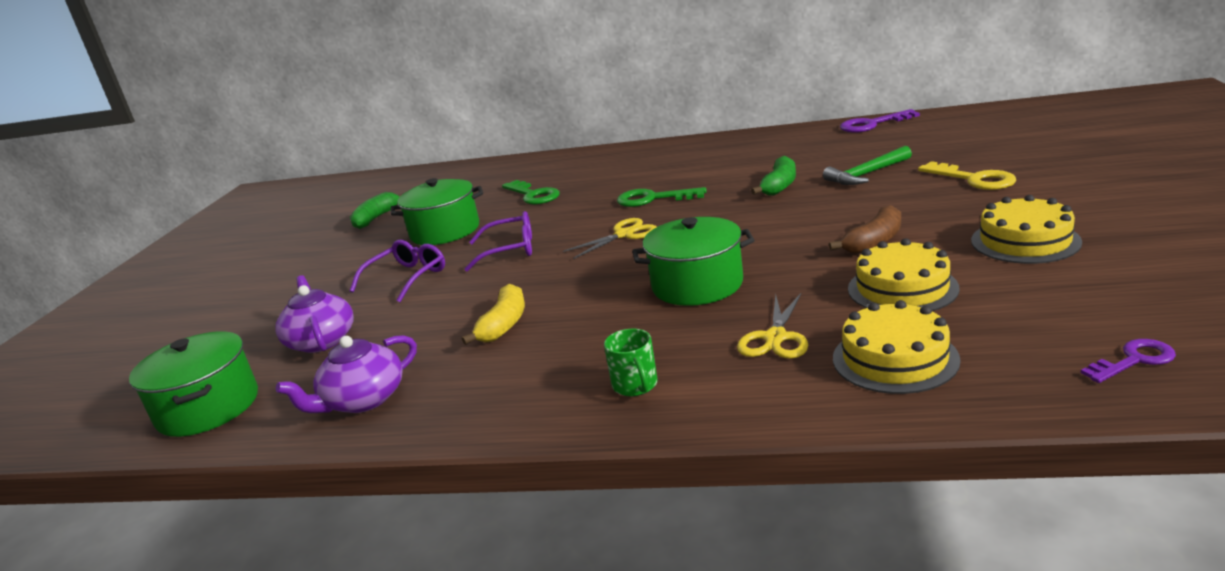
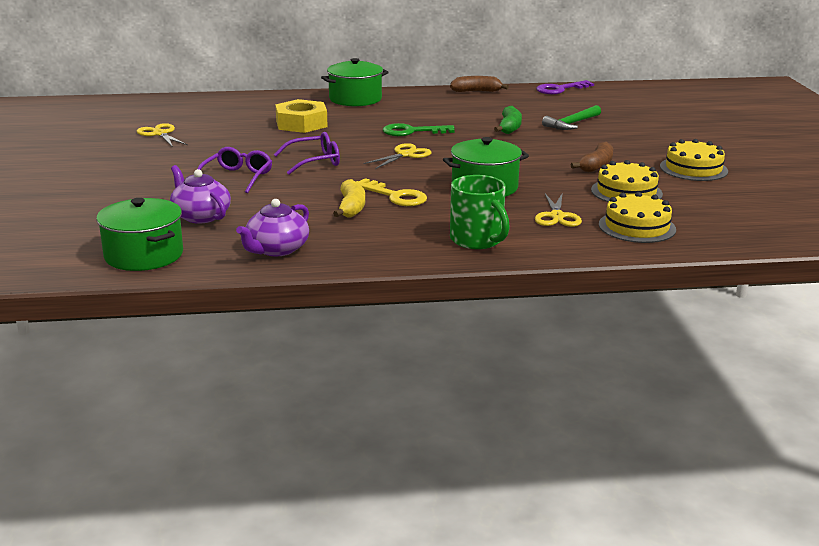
camera: 20 degrees left, 0 degrees up
(376, 218) = (160, 134): green banana -> yellow scissors
(445, 231) = (240, 146): green pot -> green pot (355, 99)
(533, 195) = (301, 124): green key -> yellow nut
(635, 385) = (477, 240): green mug -> green mug, size x1.69
(764, 136) = (476, 91): none -> brown banana
(973, 179) = (648, 131): yellow key -> yellow key (395, 196)
(1134, 360) = (769, 227): purple key -> none

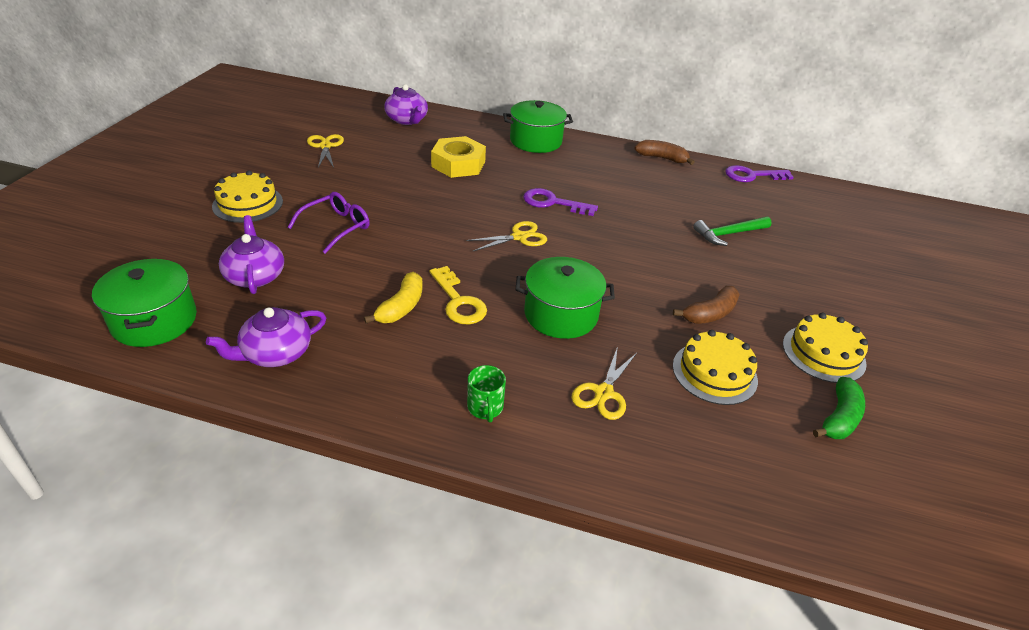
camera: 20 degrees right, 15 degrees up
(218, 105) = (407, 120): none -> purple teapot
(314, 161) = (425, 223): purple glasses -> none
(412, 131) = (553, 203): green key -> purple key
(477, 240) = (485, 407): green mug -> green mug, size x0.59
(509, 128) = (657, 223): green banana -> green banana (839, 418)
(637, 227) = (685, 445): yellow cake -> yellow cake (248, 204)

